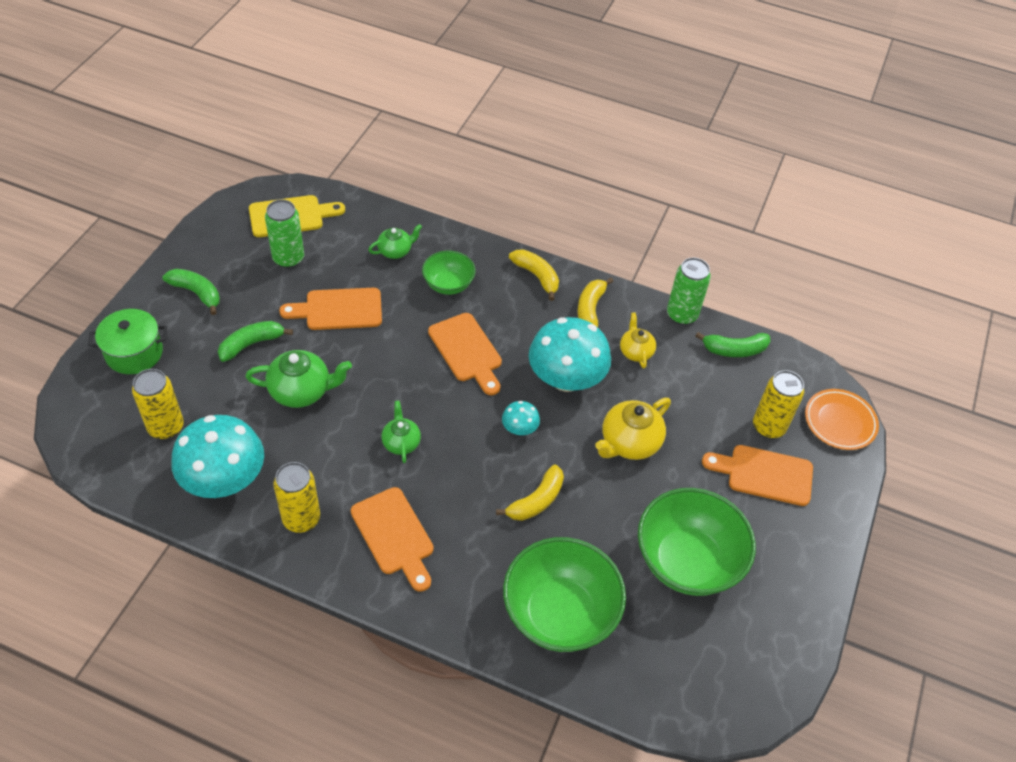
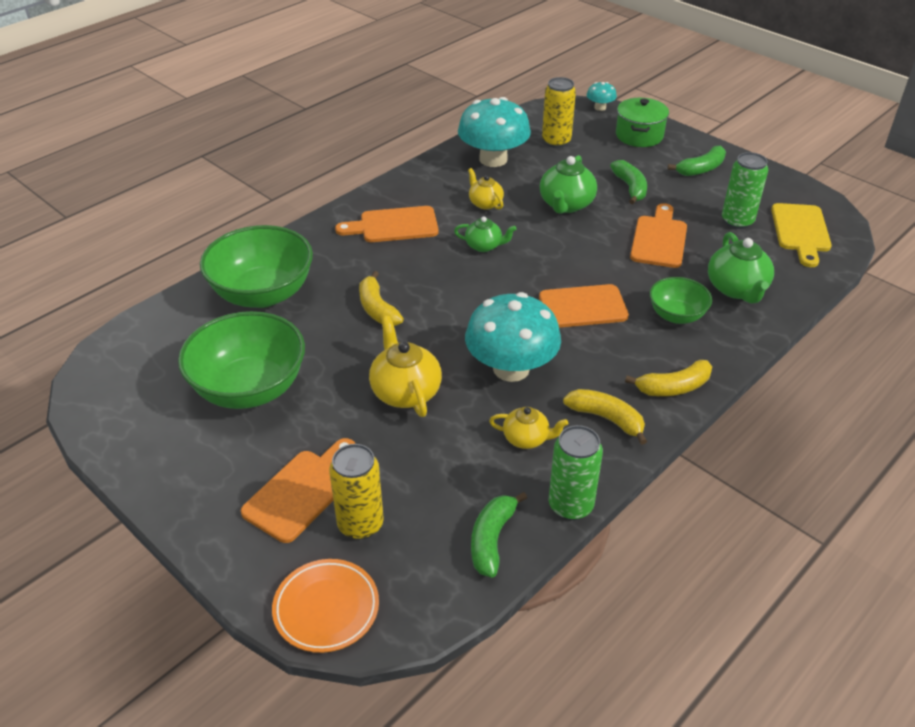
camera: 115 degrees right, 10 degrees down
(301, 519) = (437, 186): yellow can -> none
(322, 462) = (485, 203): none -> yellow teapot
(395, 251) = (736, 289): green teapot -> green teapot, size x1.63
(519, 428) = (463, 319): turquoise mushroom -> turquoise mushroom (600, 107)

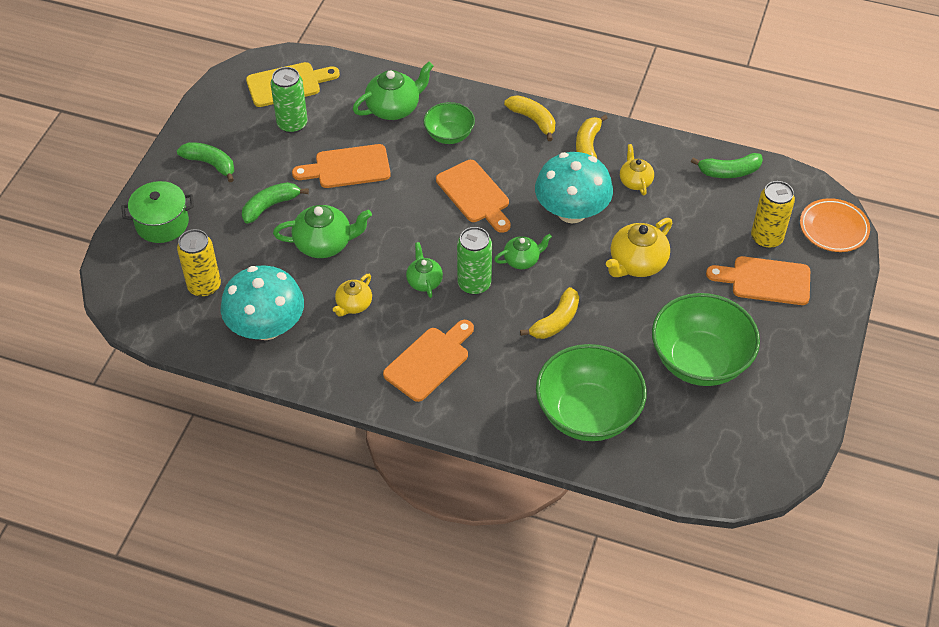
camera: 115 degrees left, 10 degrees up
(394, 225) = (429, 361): orange cutting board -> orange cutting board turned 105 degrees counterclockwise
(468, 312) = (522, 260): none -> green teapot
(570, 505) = (676, 144): green can -> green can (474, 284)
(600, 107) = (110, 271): turquoise mushroom -> none

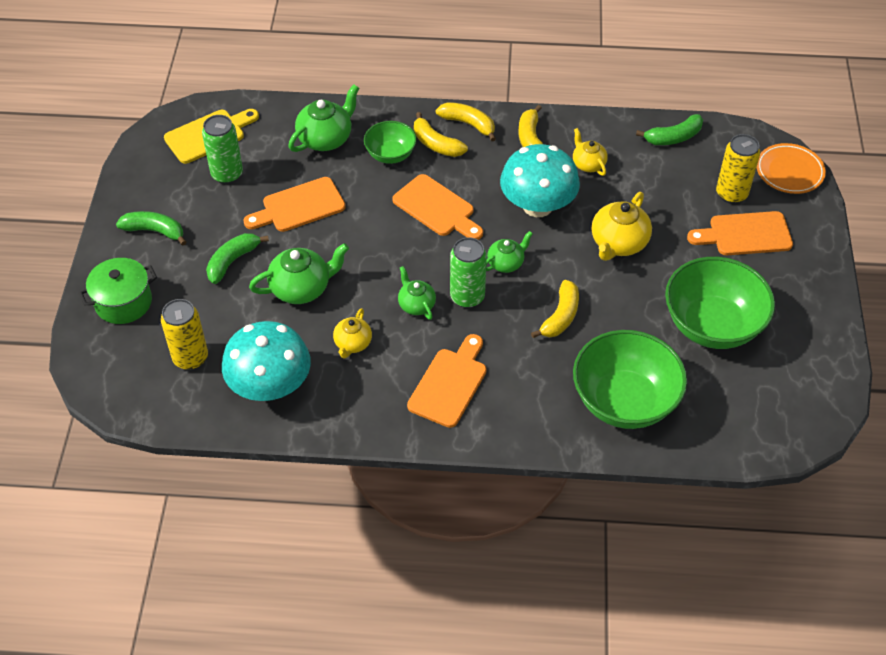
camera: 15 degrees left, 0 degrees up
(495, 133) = (436, 144): none -> yellow banana

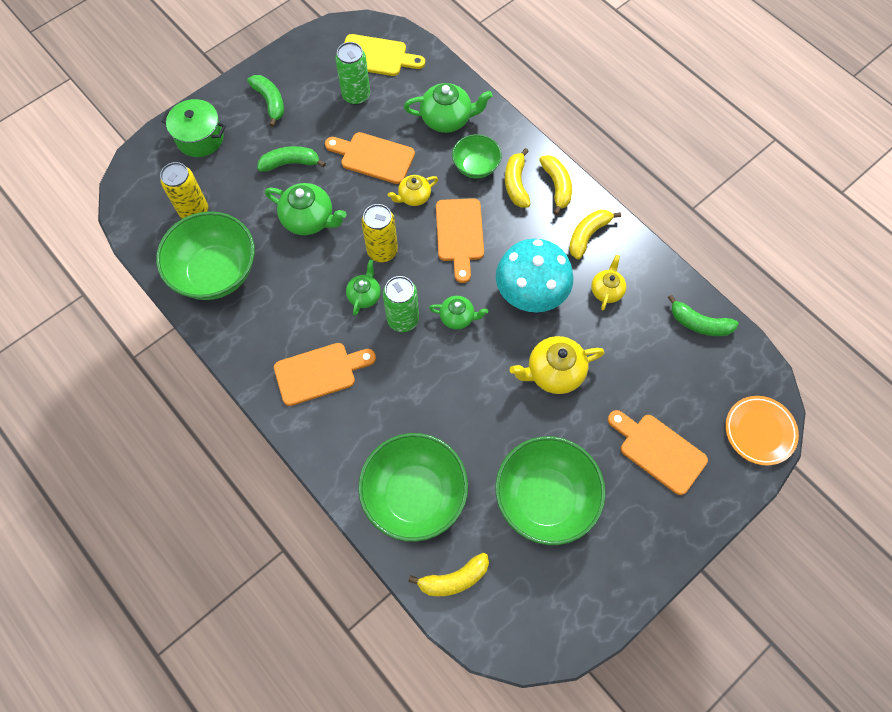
camera: 45 degrees right, 15 degrees up
(270, 386) = (216, 272): turquoise mushroom -> green bowl
(353, 343) = (295, 288): yellow teapot -> yellow teapot (414, 197)
(560, 316) = (447, 391): yellow banana -> yellow banana (454, 579)
(731, 194) = (688, 408): yellow can -> yellow can (382, 251)

